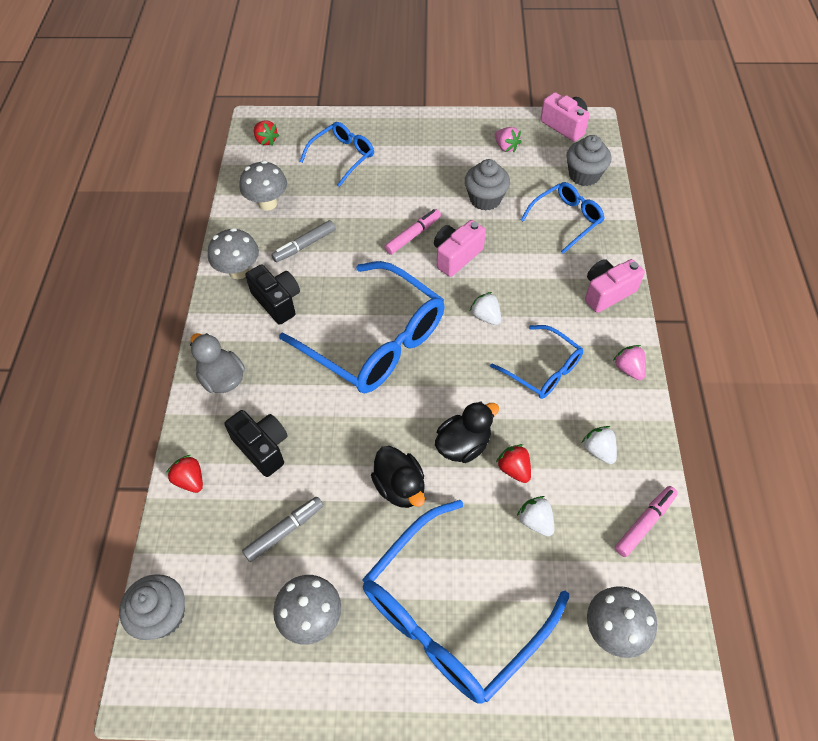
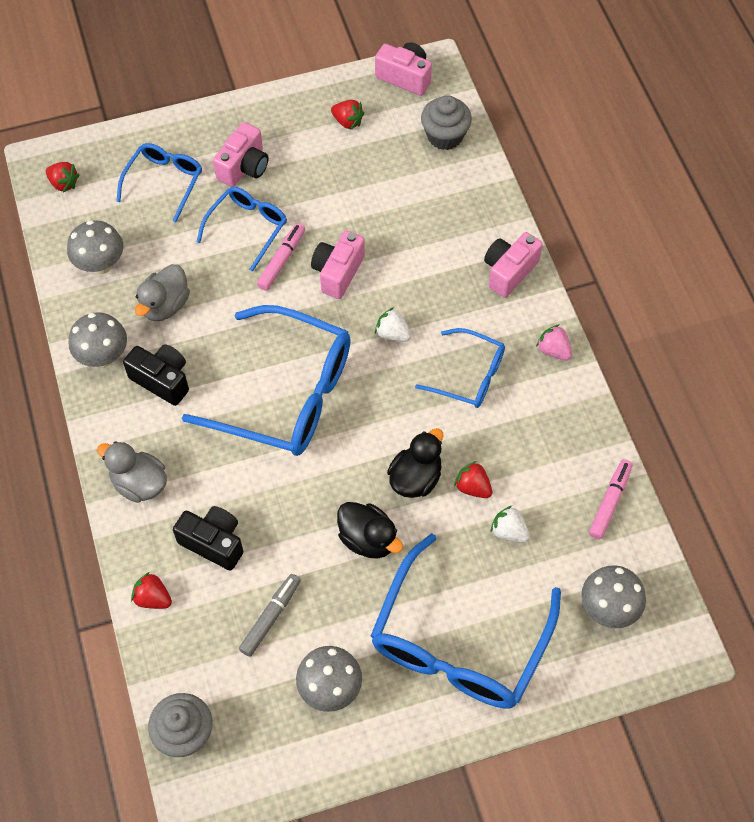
camera: 20 degrees left, 5 degrees up
(304, 245) = (165, 305): grey marker -> grey duck
(409, 160) = (244, 167): none -> pink camera
(485, 199) = (346, 194): grey cupcake -> none
(506, 147) = (347, 122): pink strawberry -> red strawberry
(566, 220) = (442, 196): blue glasses -> blue glasses (247, 228)
(598, 450) = (548, 444): white strawberry -> none

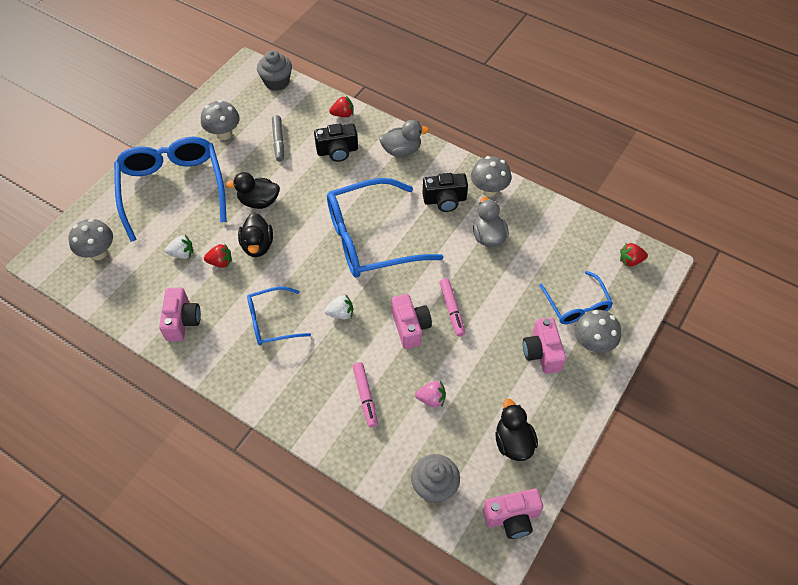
camera: 140 degrees right, 5 degrees down
(100, 265) = (550, 232): grey mushroom -> grey mushroom (592, 344)
(247, 228) = (494, 314): blue glasses -> none
(347, 122) = (513, 442): red strawberry -> black duck
(509, 271) = (299, 410): pink camera -> pink camera (182, 321)
(553, 350) = (228, 375): pink strawberry -> pink strawberry (431, 399)
(609, 502) = (131, 307): pink marker -> pink marker (365, 396)

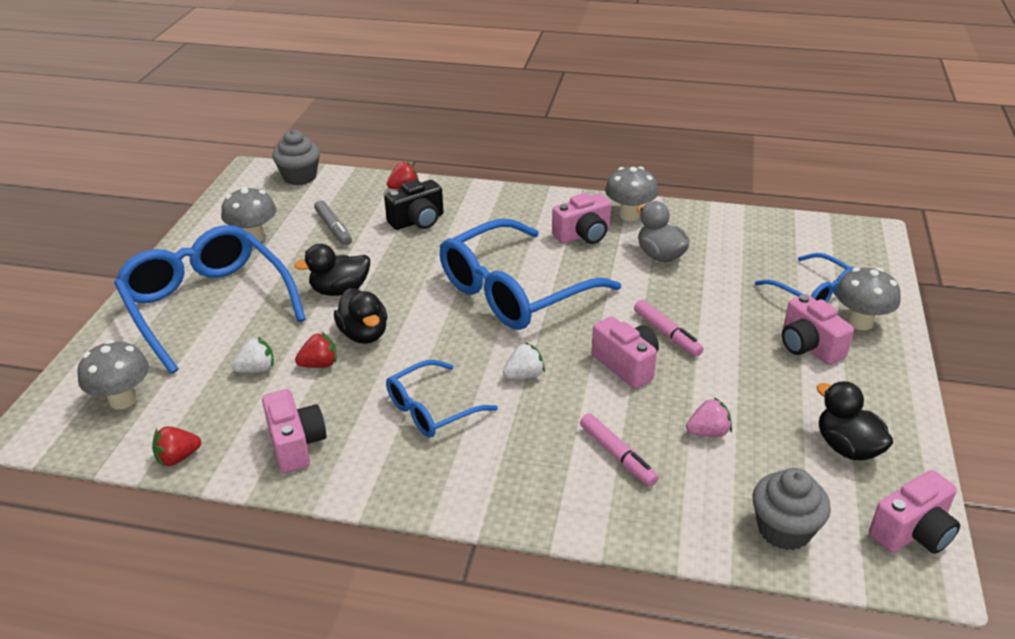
camera: 20 degrees left, 20 degrees down
(401, 150) = (499, 204): grey duck -> none
(445, 200) = (583, 235): black camera -> pink camera
(630, 261) = (838, 238): red strawberry -> red strawberry (178, 458)

